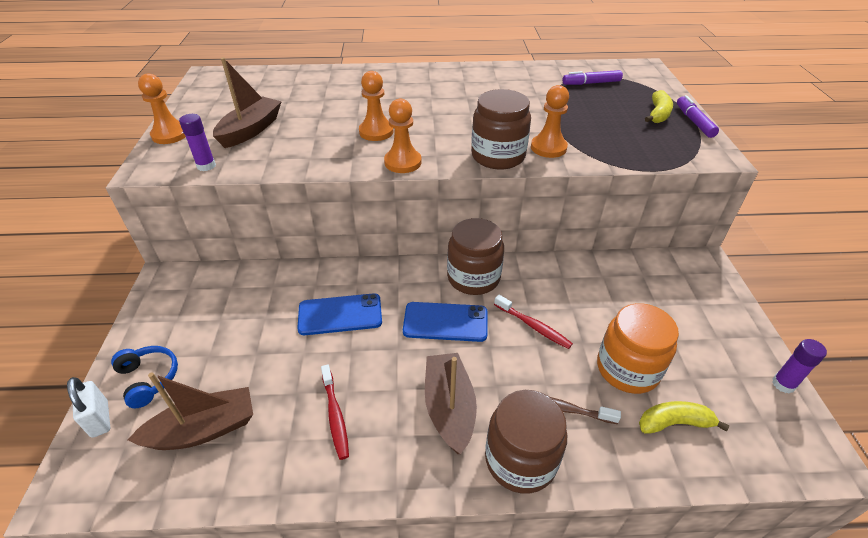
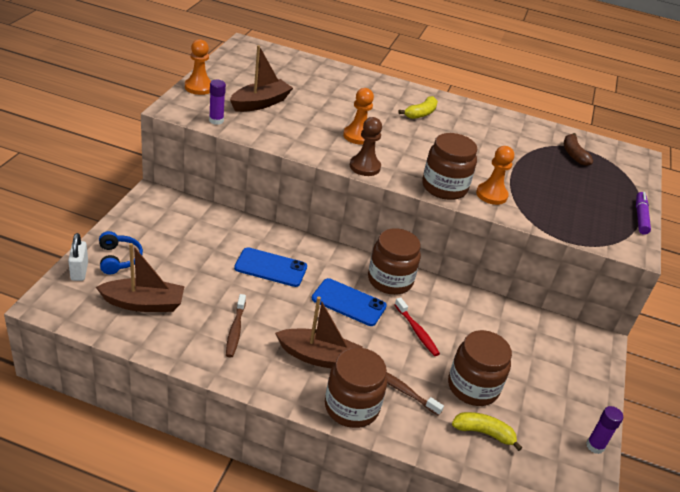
camera: 15 degrees right, 5 degrees down
(335, 416) = (235, 330): red toothbrush -> brown toothbrush
(403, 162) = (365, 167): orange pawn -> brown pawn
(449, 408) = (319, 357): brown boat -> brown boat turned 90 degrees clockwise
(591, 83) = (573, 154): purple marker -> brown banana
(627, 369) = (473, 387): orange jar -> brown jar
(658, 114) = (612, 200): yellow banana -> yellow banana (421, 113)

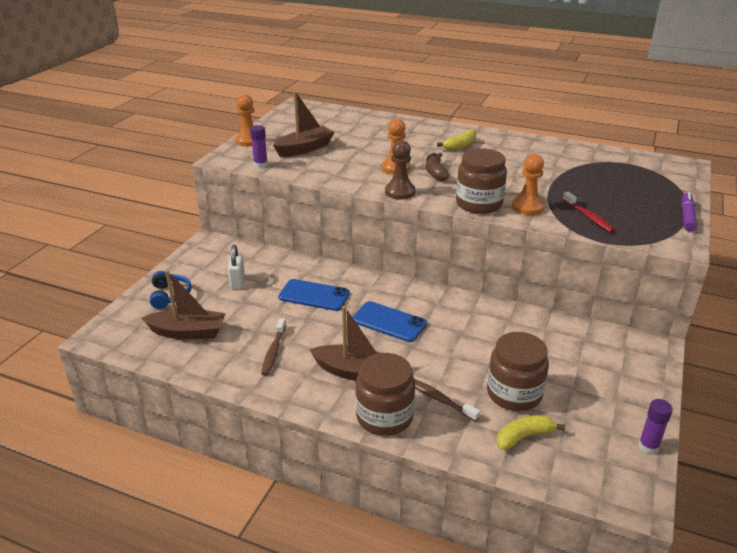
camera: 10 degrees right, 5 degrees down
(79, 271) = (132, 308): white padlock -> white padlock (237, 281)
(390, 280) = (432, 300): brown jar -> none
(417, 331) = (457, 344): red toothbrush -> red toothbrush (588, 217)
(483, 433) = (524, 437): yellow banana -> yellow banana turned 45 degrees counterclockwise
(573, 154) = (616, 168): brown banana -> brown banana (435, 172)

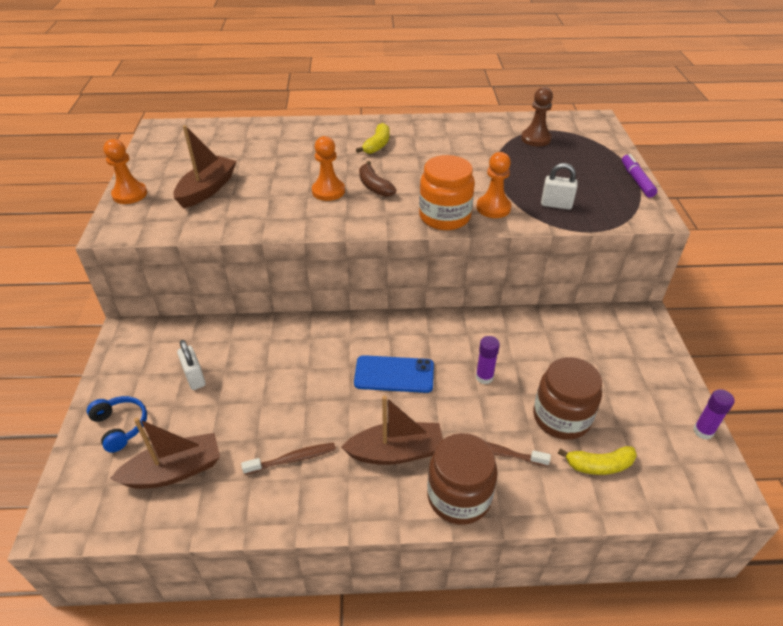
camera: 25 degrees left, 10 degrees up
(261, 165) = (168, 226): purple glue stick -> purple glue stick (484, 377)
(273, 351) = (293, 459): brown toothbrush -> brown toothbrush turned 90 degrees counterclockwise
(314, 295) = (295, 367): blue phone -> none
(400, 192) = (354, 223): brown pawn -> brown pawn (536, 139)
(479, 204) = (444, 217): brown jar -> orange jar
(524, 437) = (599, 465): yellow banana -> yellow banana turned 135 degrees counterclockwise
(588, 217) = (556, 205): red toothbrush -> white padlock

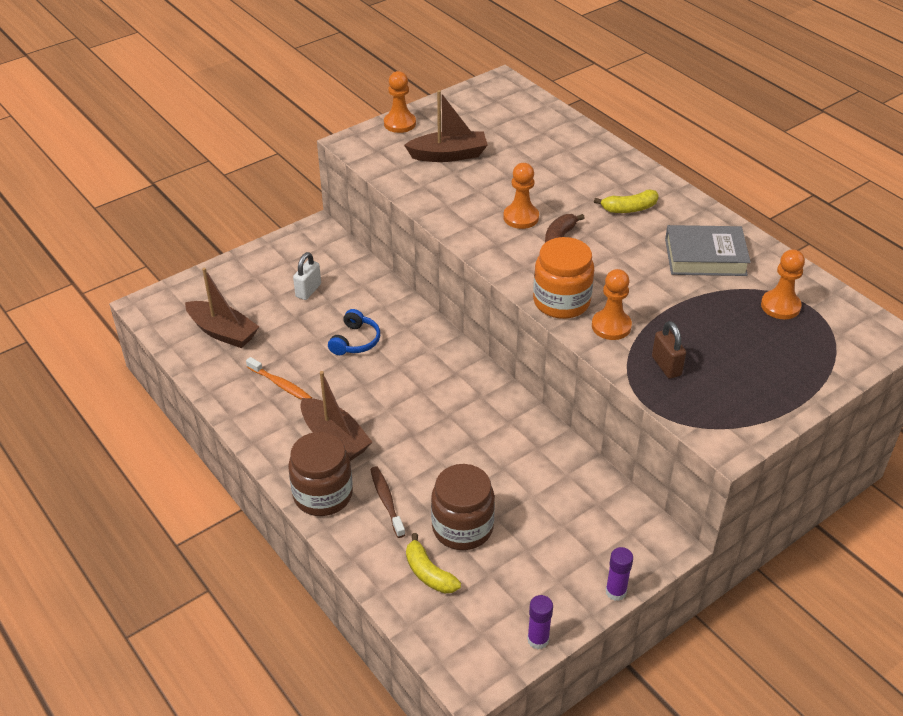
camera: 55 degrees right, 0 degrees up
(120, 426) = (236, 283): blue headphones -> blue headphones (355, 341)
(293, 459) = (281, 385): brown toothbrush -> orange toothbrush
(394, 374) = (413, 397): blue phone -> none
(460, 141) = (705, 257): none -> grey book
(484, 377) = (463, 456): purple glue stick -> purple glue stick (615, 592)
(536, 139) = (780, 306): brown pawn -> orange pawn
(556, 205) = (666, 366): white padlock -> brown padlock
(636, 180) = (787, 410): purple marker -> none

